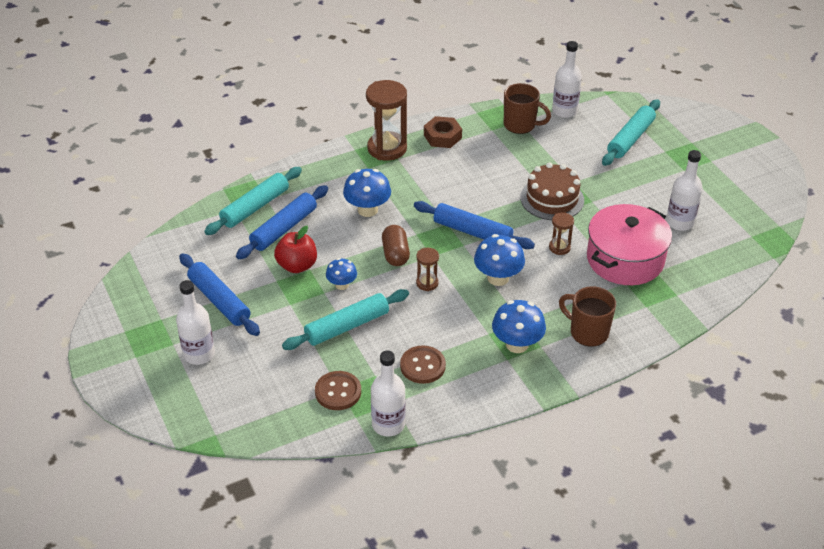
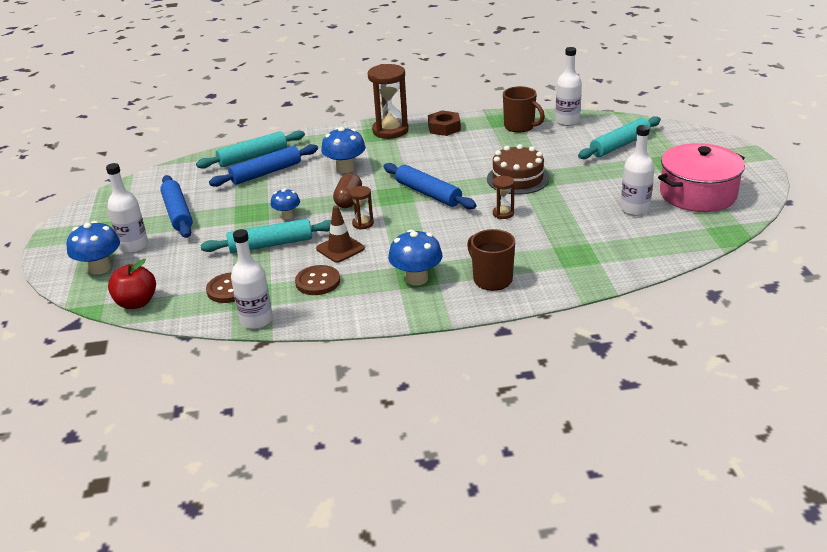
camera: 20 degrees right, 10 degrees down
(297, 266) = (259, 198): red apple -> red apple (136, 303)
(422, 320) = (340, 248): none -> brown traffic cone
(498, 278) = (430, 228): blue mushroom -> blue mushroom (100, 268)
(625, 259) = (562, 229): pink pot -> pink pot (697, 194)

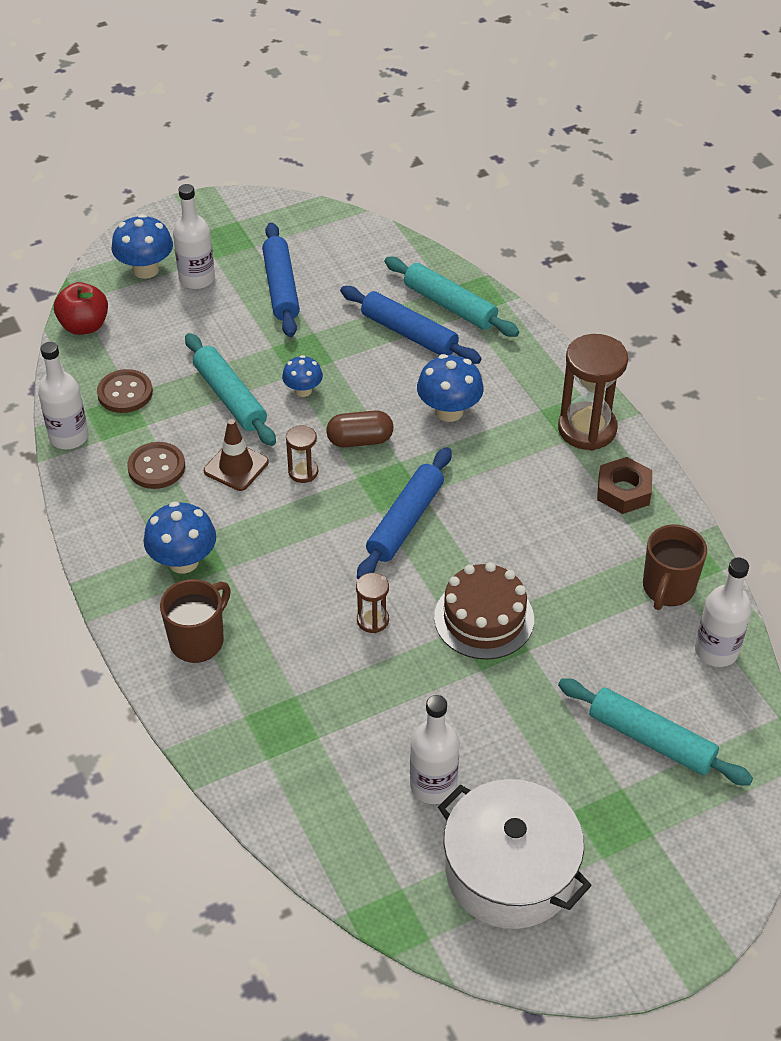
camera: 70 degrees right, 15 degrees up
(178, 213) = (281, 287): blue rolling pin -> blue rolling pin turned 60 degrees counterclockwise
(697, 194) = (510, 871): pink pot -> white pot

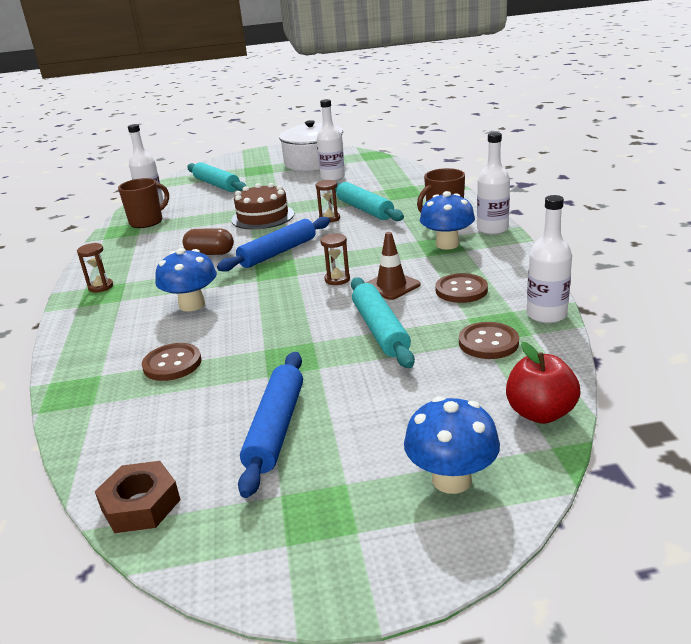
camera: 160 degrees left, 20 degrees down
(197, 279) = (380, 455): white bottle -> white bottle (492, 229)
(303, 390) = (307, 329): blue mushroom -> none
(360, 440) = (279, 293): brown capsule -> brown capsule (210, 253)
(409, 333) = (172, 364): blue rolling pin -> brown button
(450, 305) = (107, 385): turquoise rolling pin -> turquoise rolling pin (364, 209)
(587, 429) = (101, 287): brown hourglass -> brown hourglass, size x0.50
(623, 491) = (119, 257): brown nut -> brown nut (141, 505)

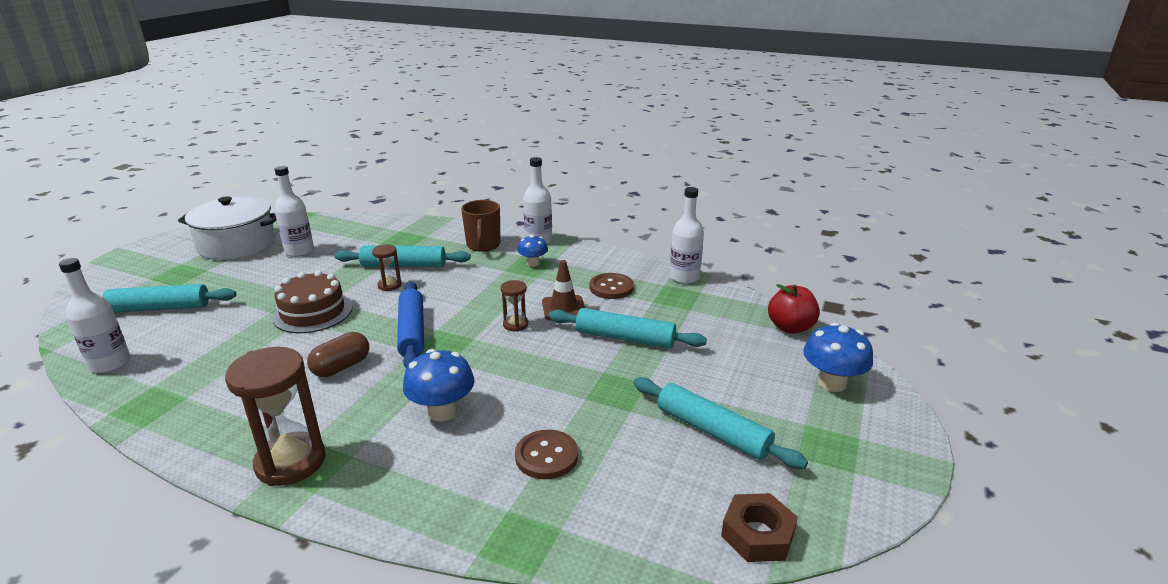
camera: 60 degrees left, 0 degrees up
(101, 287) = (290, 462): brown hourglass -> brown hourglass, size x2.00
(147, 222) = (163, 381): brown mug -> none
(276, 428) = (712, 431): blue rolling pin -> turquoise rolling pin
(447, 244) = (533, 263): blue mushroom -> blue mushroom, size x0.62
(488, 342) = (694, 308): brown button -> none

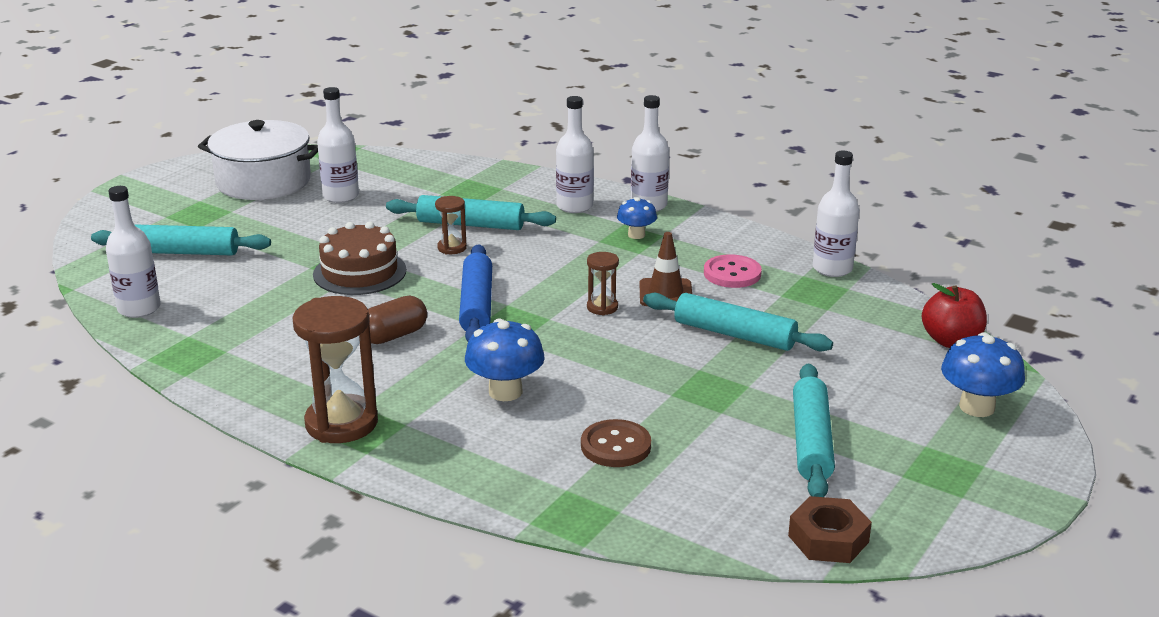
camera: 10 degrees right, 0 degrees up
(483, 245) = (574, 206): brown mug -> white bottle
(611, 288) = (732, 274): brown button -> pink button
(712, 431) = (811, 441): turquoise rolling pin -> turquoise rolling pin turned 45 degrees clockwise

